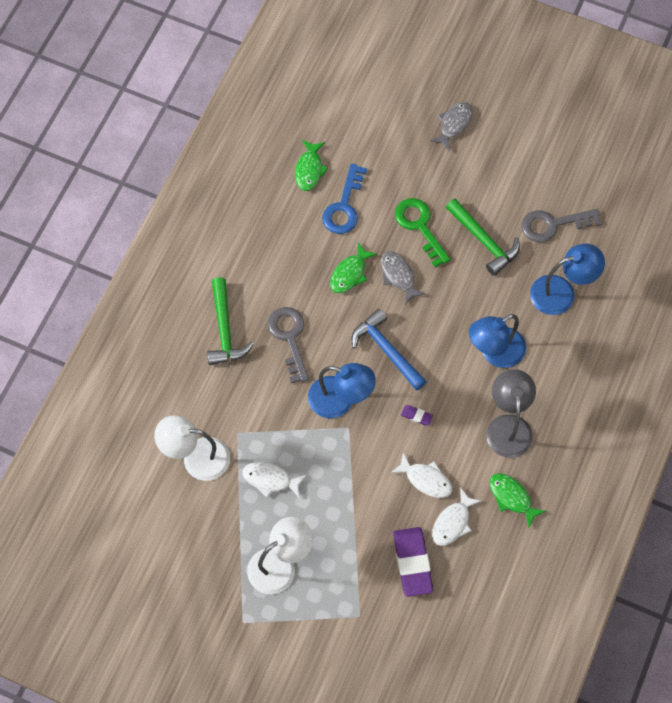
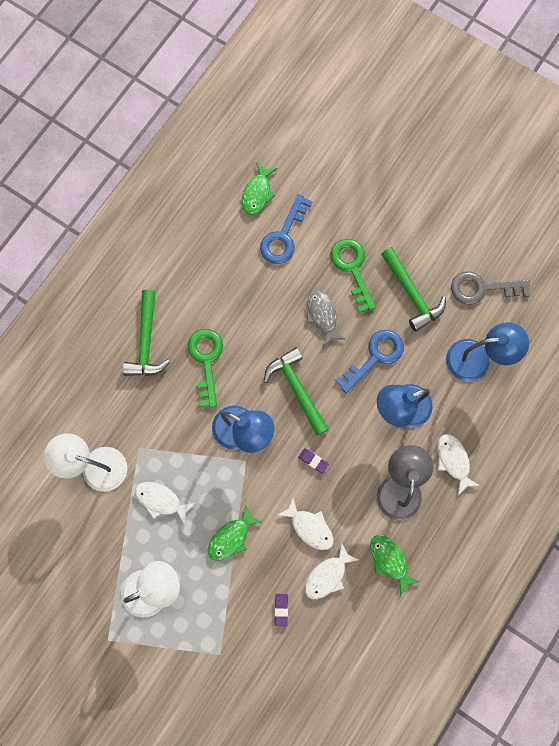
camera: 10 degrees right, 10 degrees up
(289, 338) = (206, 361): grey key -> green key
(350, 273) = (276, 305): green fish -> green fish (231, 537)
(386, 350) = (296, 389): blue hammer -> green hammer
(412, 563) = (281, 609): purple eraser -> purple eraser, size x0.45
(454, 124) = (405, 170): grey fish -> none
(459, 307) = (375, 357): none -> blue key
(557, 393) = (453, 461): none -> white fish

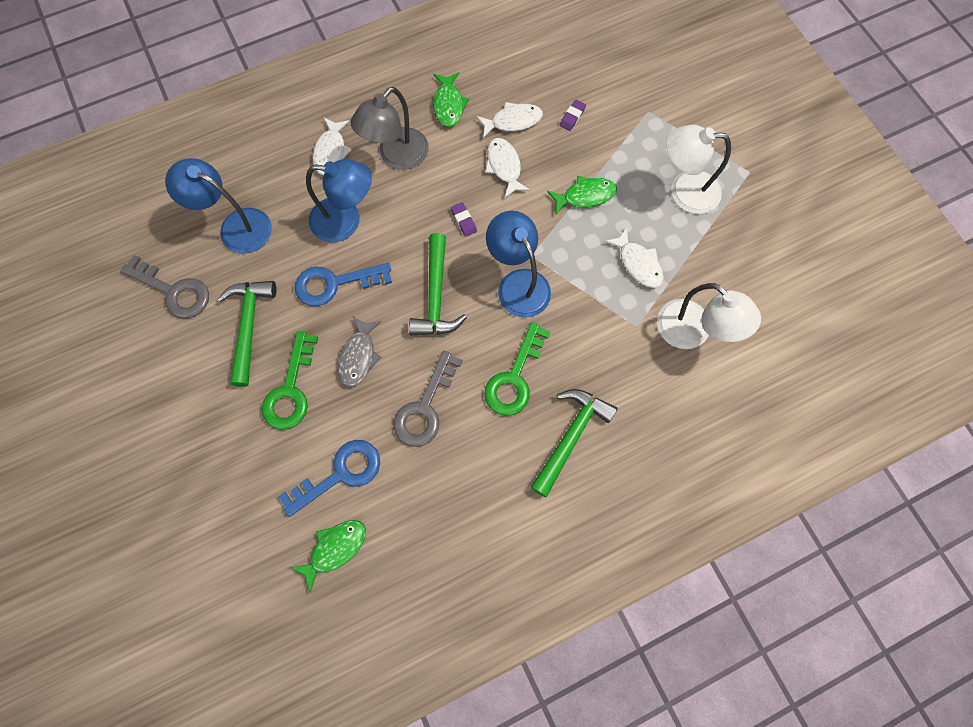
camera: 150 degrees left, 5 degrees down
(255, 307) = (425, 407): none -> grey key

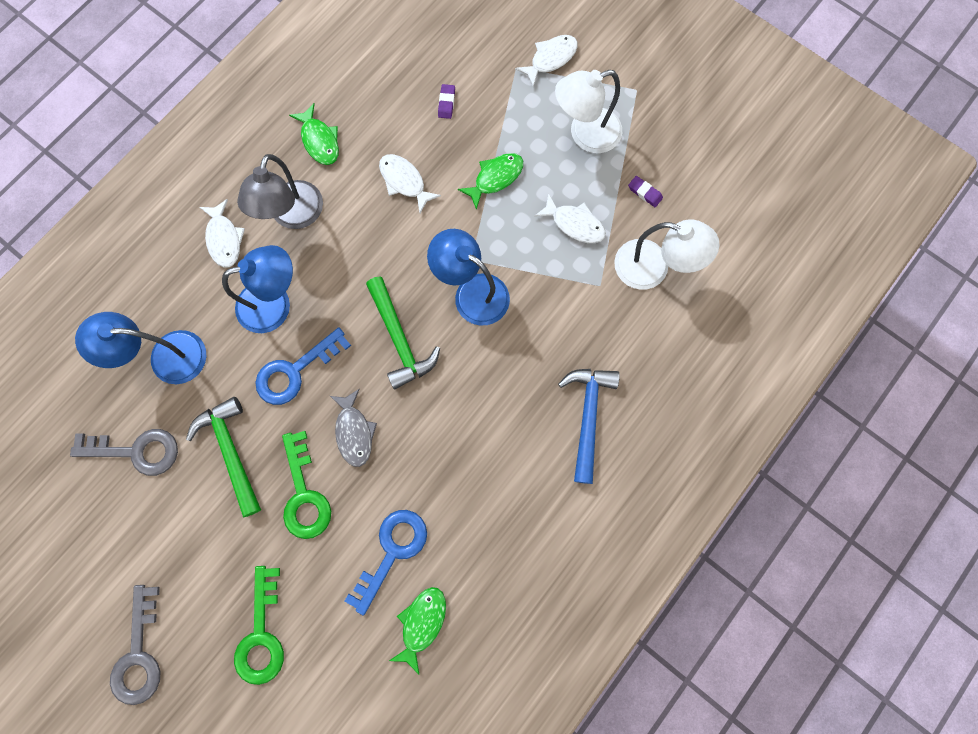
camera: 25 degrees left, 5 degrees up
(425, 407) = (441, 451): grey key -> grey key (139, 654)
(464, 220) = (391, 253): purple eraser -> purple eraser (644, 193)
(513, 121) = (391, 131): white fish -> white fish (550, 59)
(515, 378) = (511, 385): green key -> green key (262, 634)
(570, 436) = (587, 416): green hammer -> blue hammer

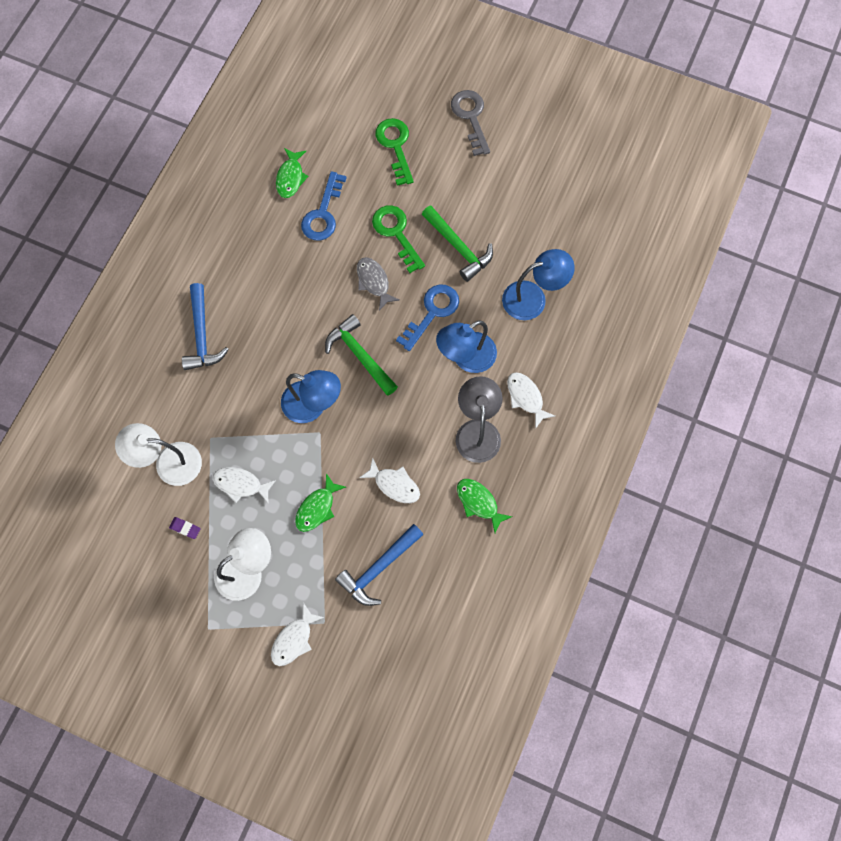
camera: 165 degrees right, 5 degrees down
(136, 451) = (526, 231): grey key -> none
(446, 103) = (378, 568): purple eraser -> blue hammer

